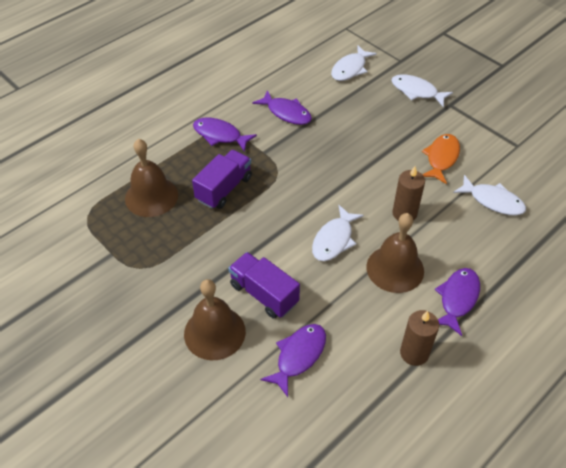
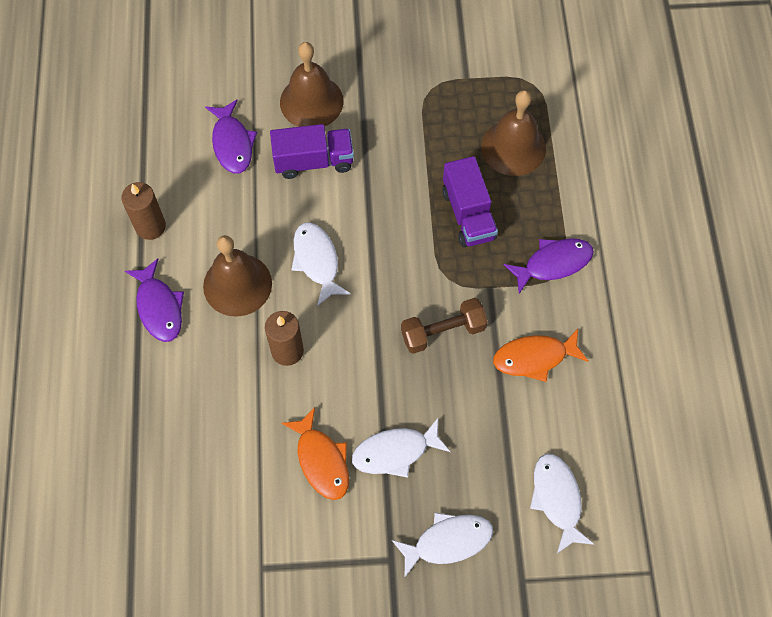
camera: 130 degrees right, 15 degrees up
(286, 113) = (534, 357): purple fish -> orange fish
(313, 155) = (443, 332): none -> brown dumbbell
(492, 201) = (221, 453): white fish -> white fish (395, 452)

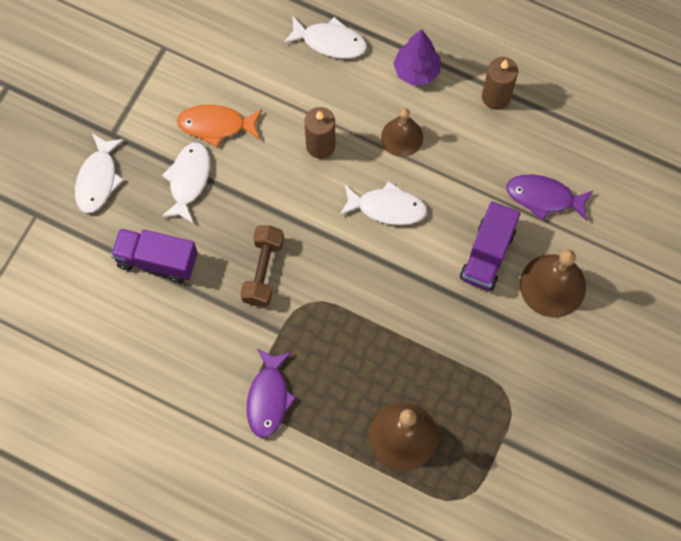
camera: 120 degrees right, 5 degrees up
(159, 307) = (416, 71): purple fish -> purple tree
(237, 284) = (402, 137): brown bell -> brown bell, size x0.66
(468, 214) = (358, 355): purple truck -> purple truck (157, 260)
(534, 357) = (196, 329): orange fish -> none
(557, 499) = (75, 275): white fish -> white fish (330, 42)

